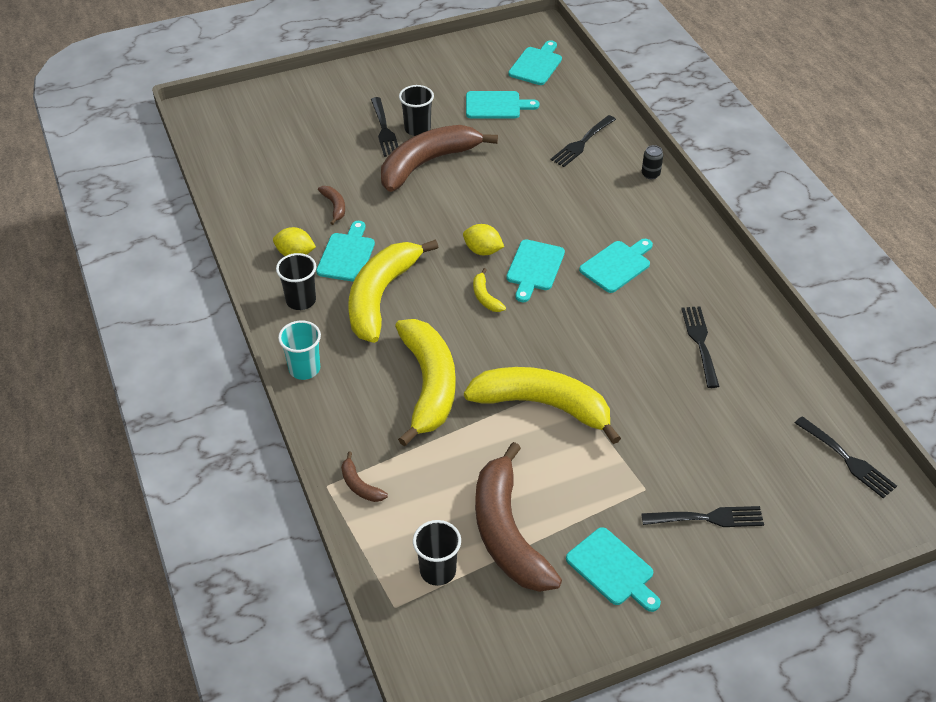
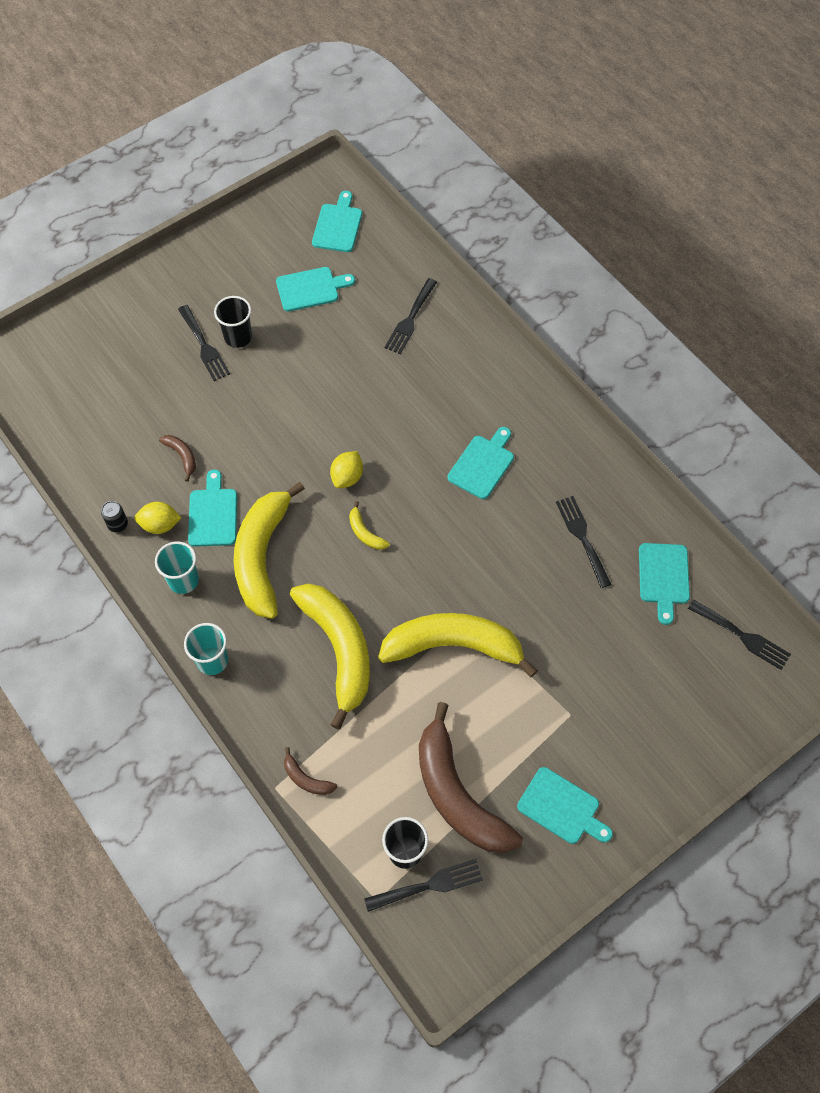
camera: 15 degrees left, 15 degrees up
(301, 300) = (183, 580): black cup -> turquoise cup
(427, 163) = (261, 380): brown banana -> none
(482, 251) = (347, 477): yellow lemon -> yellow lemon turned 75 degrees counterclockwise
(534, 268) = (403, 486): turquoise cutting board -> turquoise cutting board (664, 577)
(650, 174) = (488, 344): black can -> black can (118, 524)
(708, 518) = (633, 731): black fork -> black fork (429, 885)

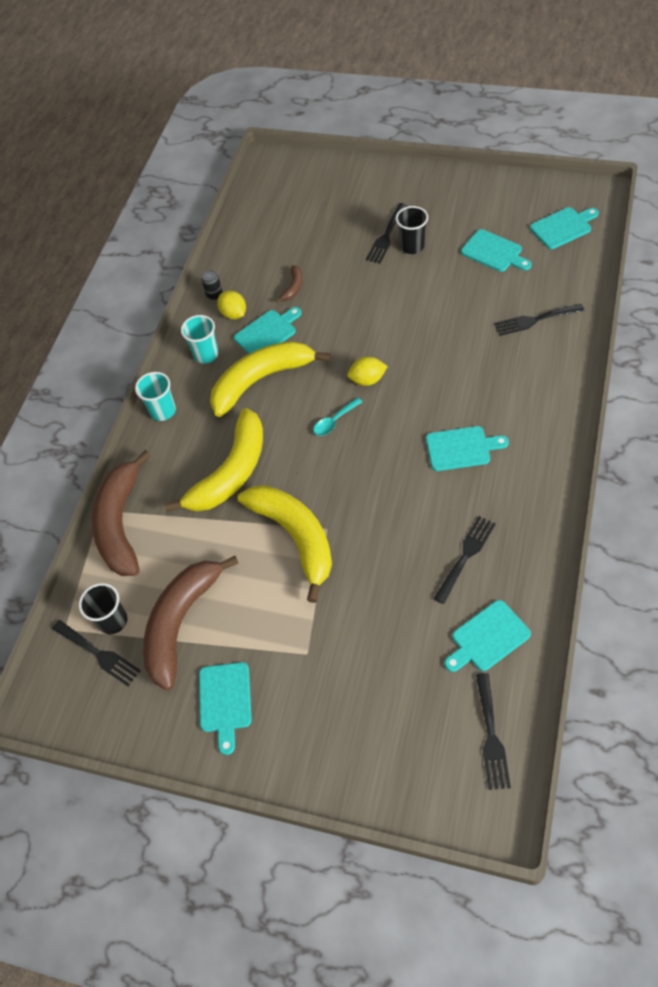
camera: 60 degrees right, 5 degrees down
(306, 779) = (121, 523): brown banana -> brown banana, size x2.46
(365, 533) = (334, 421): yellow banana -> turquoise spoon

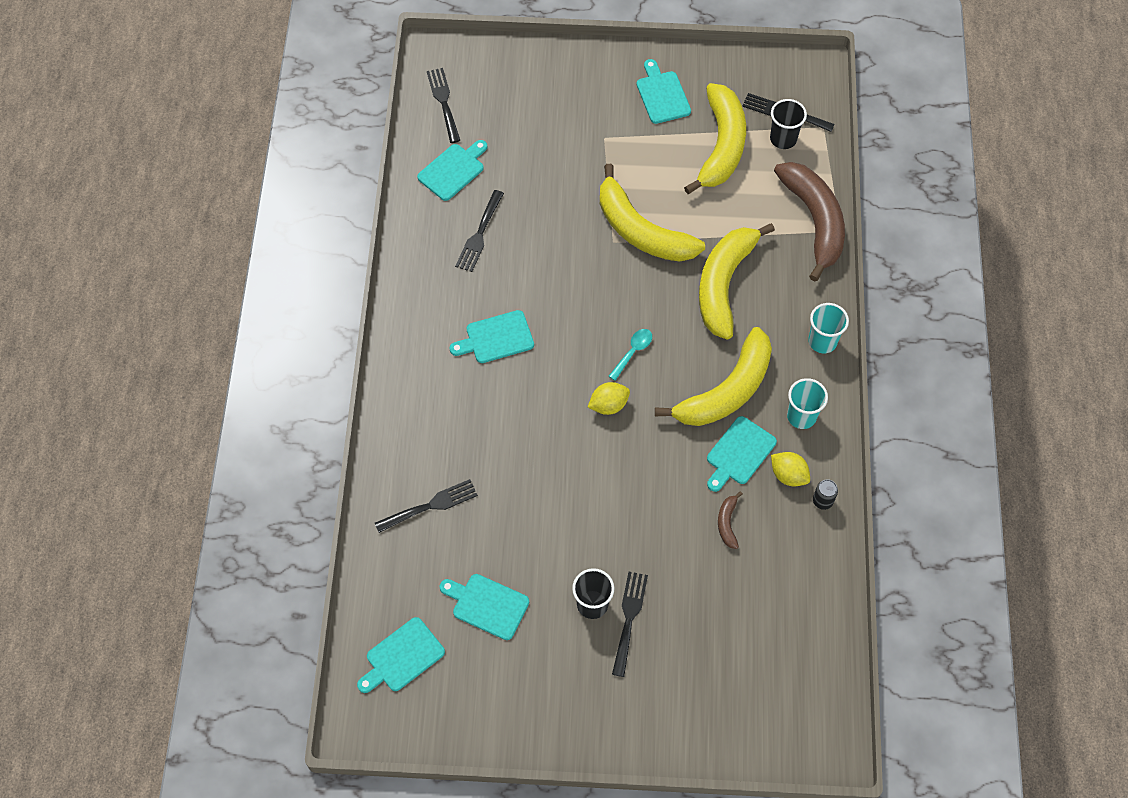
camera: 160 degrees right, 5 degrees up
(181, 623) = (721, 145): brown banana -> yellow banana

